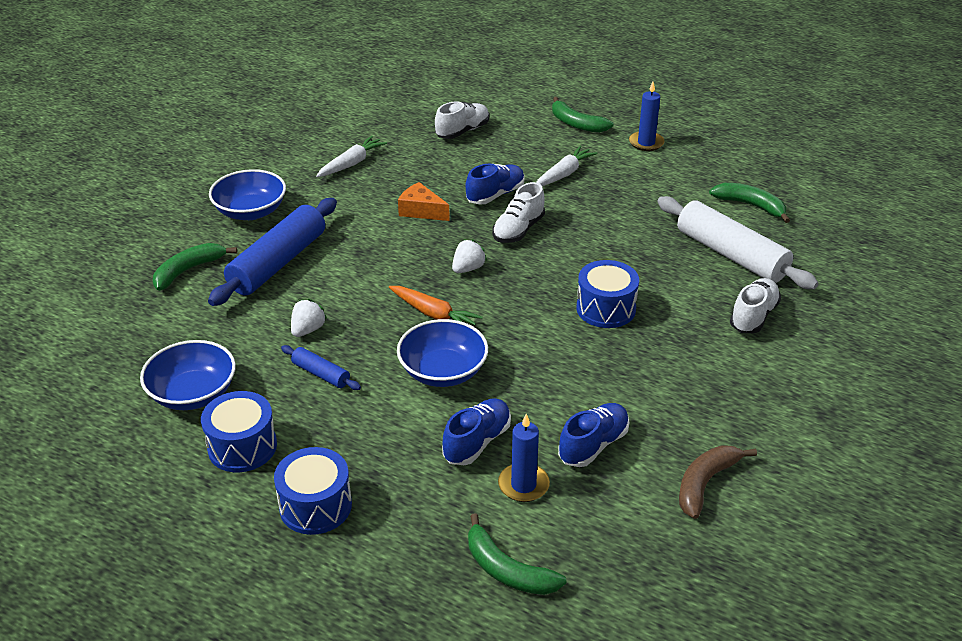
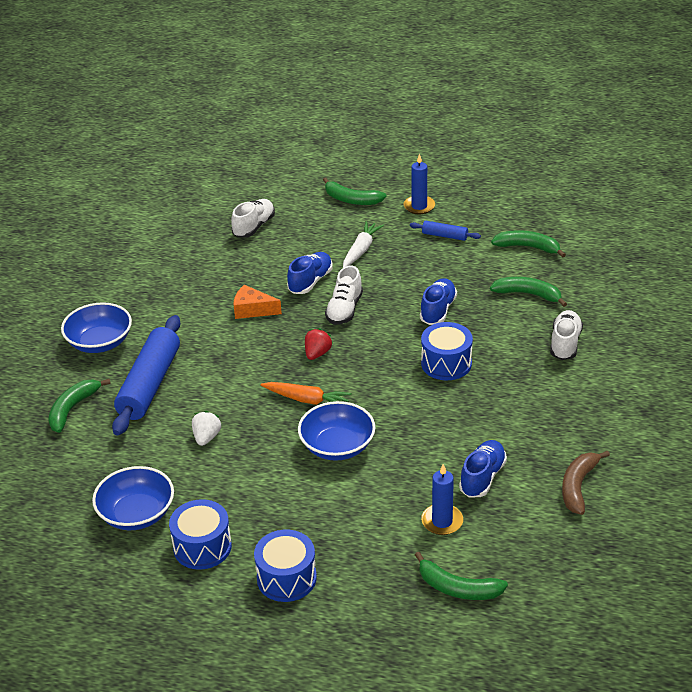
camera: 15 degrees left, 0 degrees up
(321, 374) = (237, 472): blue rolling pin -> blue rolling pin (444, 236)
(351, 163) = (168, 278): white carrot -> none
(468, 268) = (317, 353): white strawberry -> red strawberry
(477, 442) = (391, 497): blue shoe -> blue shoe (438, 310)
(731, 255) = (528, 294): white rolling pin -> green banana

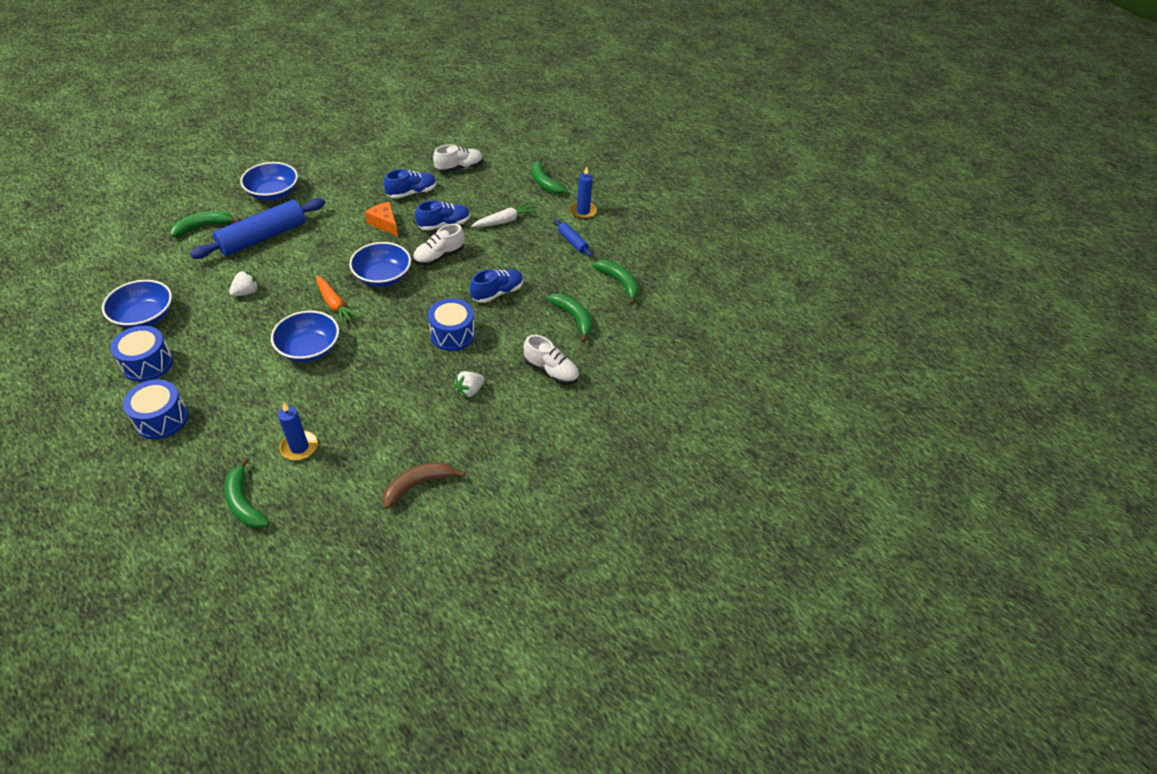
camera: 30 degrees right, 10 degrees up
(317, 353) = (383, 277): red strawberry -> blue bowl
(482, 477) = (366, 433): blue shoe -> blue shoe (412, 193)
(521, 396) = (469, 390): none -> white strawberry
(565, 344) = (551, 371): white shoe -> white shoe turned 75 degrees clockwise

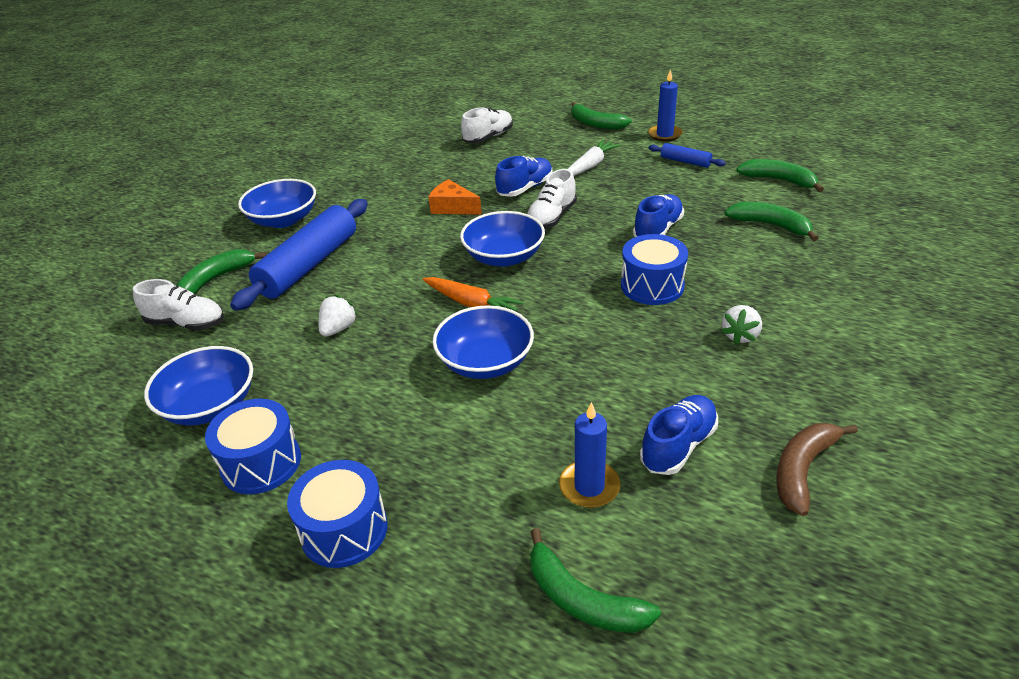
camera: 15 degrees left, 10 degrees down
(412, 193) = (456, 172): blue shoe -> blue shoe (678, 446)
(551, 371) = (809, 282): white shoe -> white shoe (186, 323)

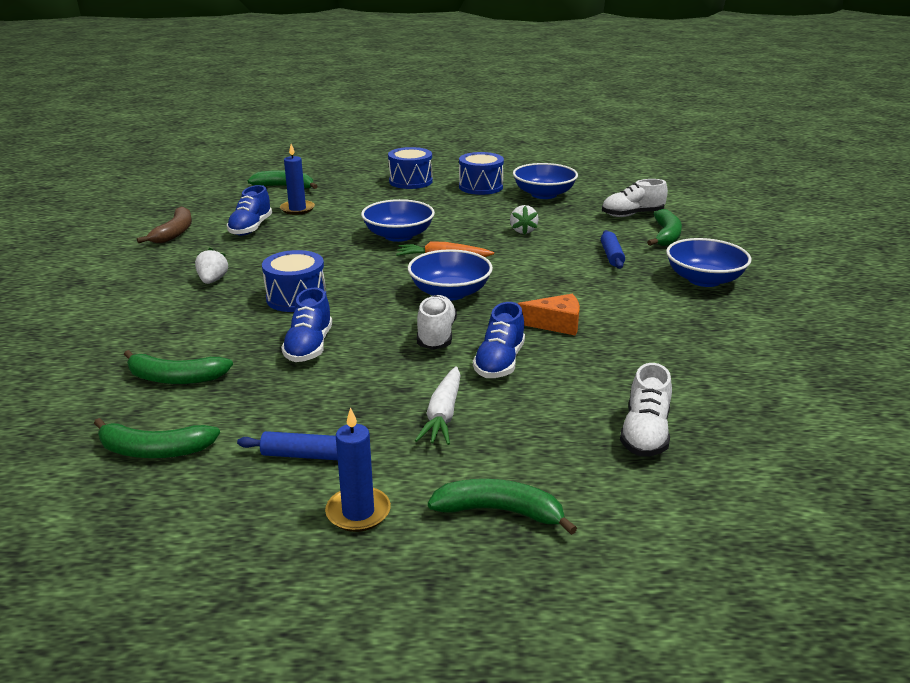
camera: 150 degrees right, 10 degrees down
(309, 265) = (611, 256): blue rolling pin -> blue rolling pin, size x0.47

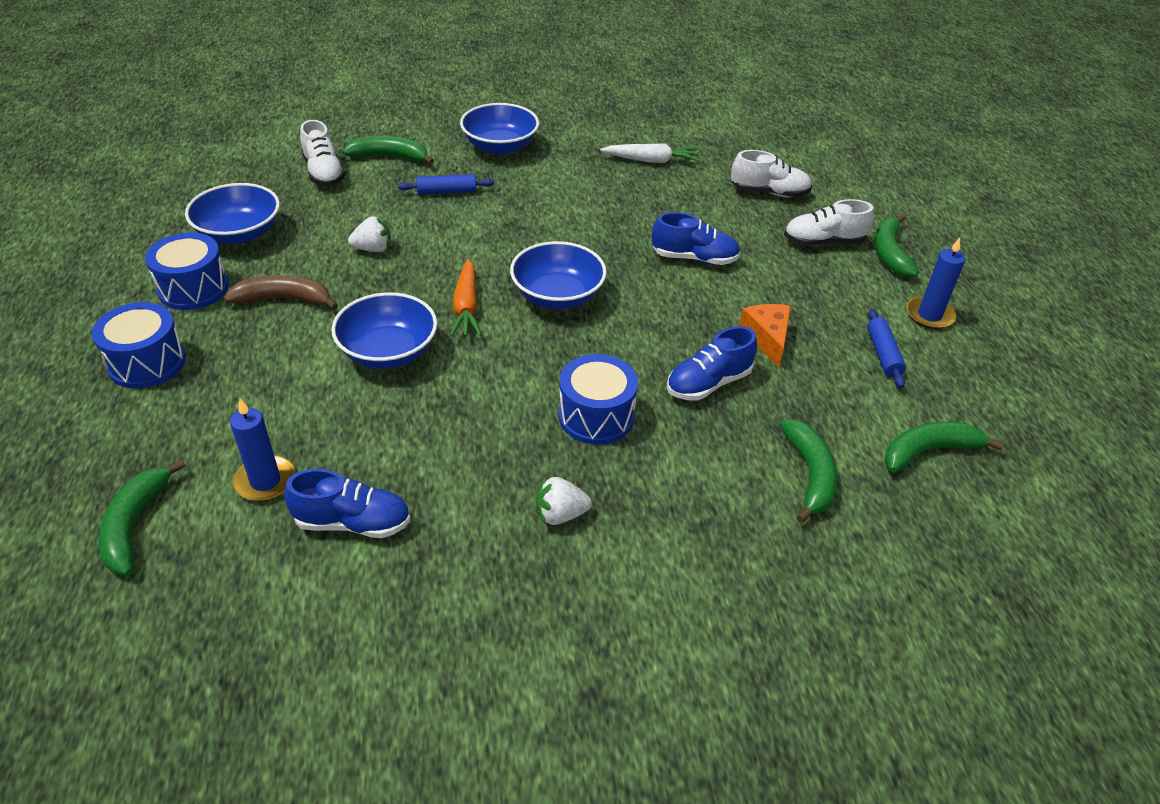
camera: 100 degrees left, 15 degrees up
(154, 450) = (929, 451): green banana -> green banana turned 105 degrees counterclockwise
(174, 233) = (372, 629): brown banana -> brown banana (284, 299)
(309, 347) = (708, 383): blue shoe -> blue shoe turned 150 degrees clockwise
(436, 335) = (656, 298): white shoe -> white shoe (823, 242)
(443, 414) = (789, 284): white carrot -> white carrot (651, 160)
(556, 324) = (612, 228): orange cheese -> orange cheese (767, 338)

